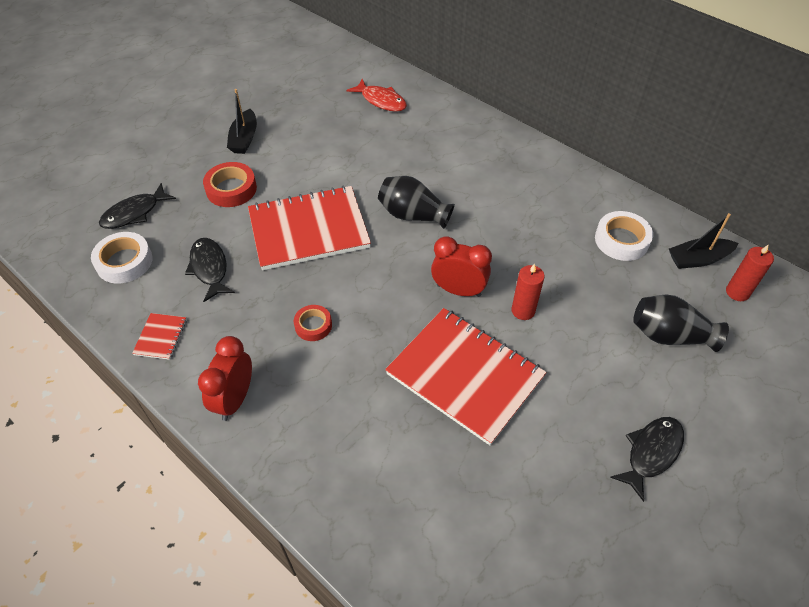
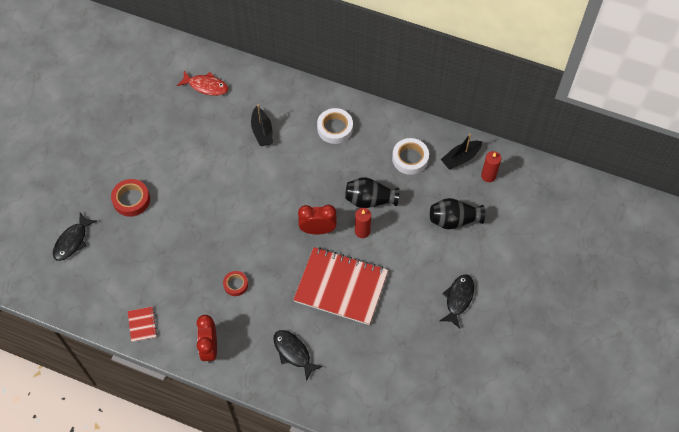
camera: 20 degrees left, 10 degrees up
(124, 262) = (87, 280): white tape -> white tape (335, 128)
(209, 268) = (148, 266): black fish -> black fish (293, 352)
(244, 139) = (119, 153): black boat -> black boat (262, 131)
(309, 229) = (201, 215): red notebook -> none
(413, 215) = (267, 181): black vase -> black vase (369, 200)

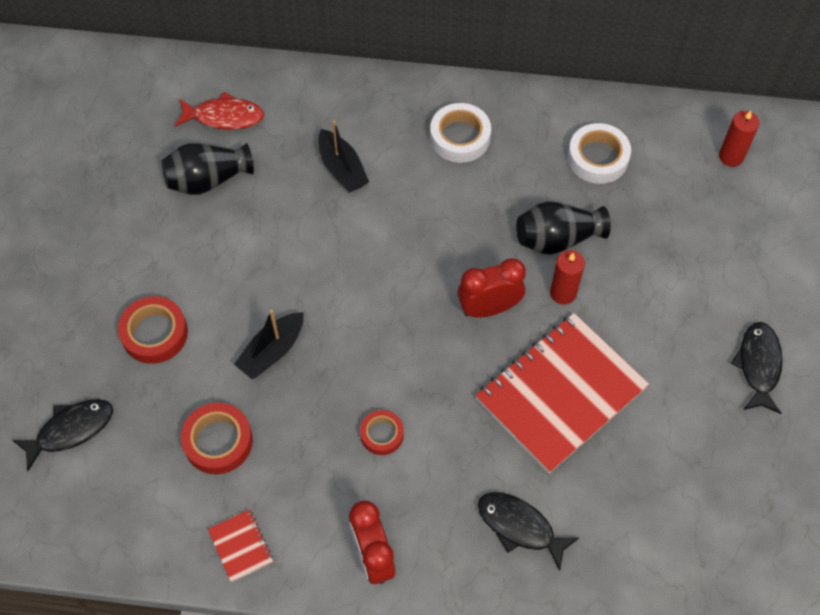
camera: 15 degrees left, 0 degrees up
(72, 241) = (71, 430): black fish -> black fish turned 135 degrees counterclockwise
(147, 266) = (218, 441): none -> red tape
(341, 286) = (560, 393): red notebook -> red notebook turned 45 degrees counterclockwise
(453, 220) = (703, 239): black vase -> black vase (208, 180)
(460, 158) = (677, 139): black boat -> black boat (272, 351)

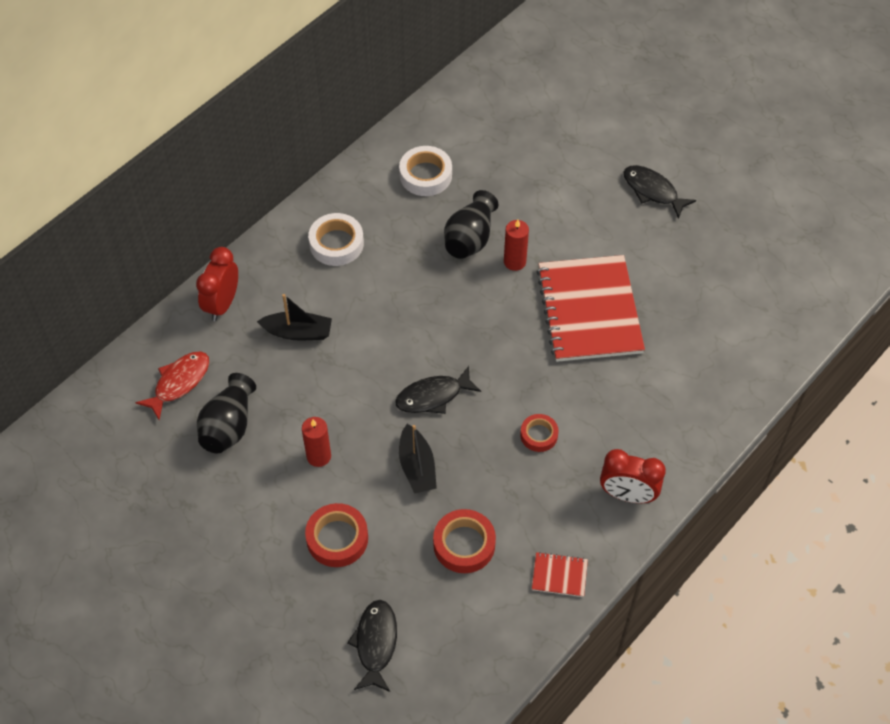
camera: 55 degrees left, 5 degrees down
(489, 308) = (491, 311): red clock -> red clock (222, 304)
(519, 527) = (668, 394): black fish -> black fish (433, 396)
(731, 156) = (489, 103): red candle -> red candle (318, 456)

